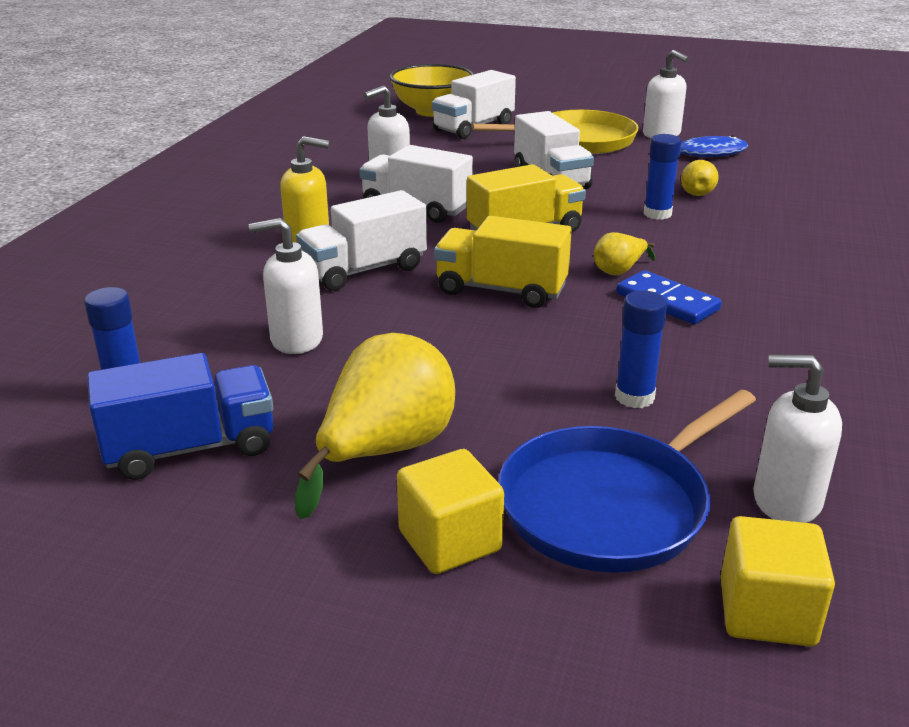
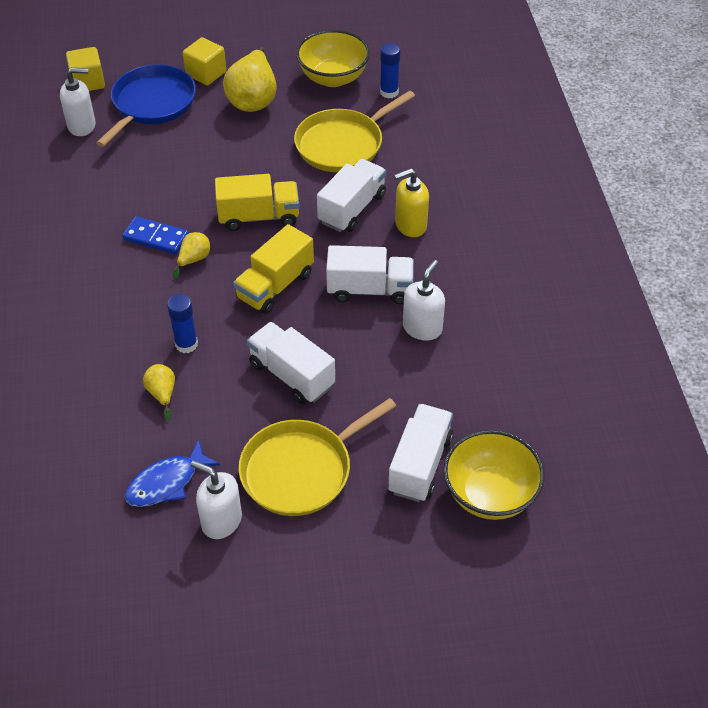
camera: 155 degrees right, 20 degrees up
(190, 448) = (333, 78): blue truck -> yellow bowl
(296, 340) = (343, 144): white soap dispenser -> yellow pan
(634, 397) = (156, 159): blue glue stick -> none

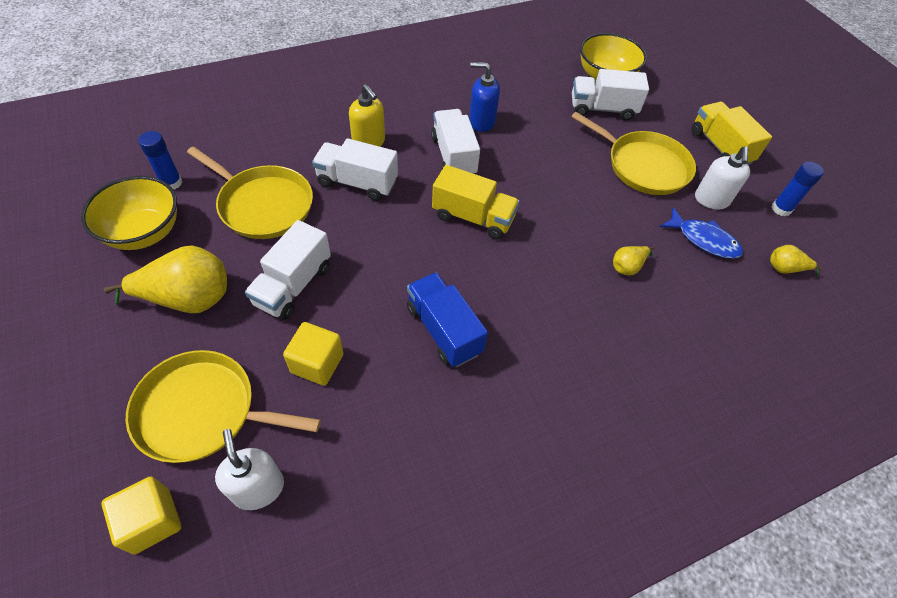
camera: 110 degrees left, 5 degrees up
(152, 104) = (203, 411): blue pan -> yellow pan
(156, 238) = (443, 330): blue domino -> blue truck
(186, 344) = (567, 264): blue glue stick -> blue glue stick (781, 209)
(194, 260) = (463, 287): yellow pear -> yellow pear (784, 269)
(206, 74) = (133, 365): yellow cube -> yellow cube (317, 363)
(259, 217) = (387, 249): yellow truck -> yellow truck (720, 147)
(291, 375) = (563, 187): white truck -> white truck (293, 285)
(422, 328) = (481, 122): white soap dispenser -> blue soap dispenser

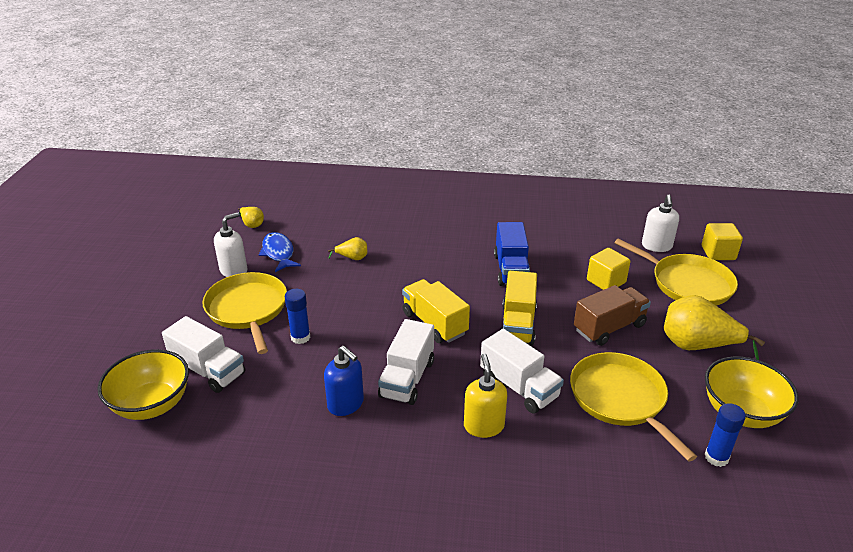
camera: 145 degrees left, 20 degrees down
(293, 285) = (609, 328): white truck -> brown truck
(720, 147) = (161, 299): yellow truck -> yellow truck (517, 324)
(781, 209) = (194, 249): blue glue stick -> blue glue stick (300, 337)

